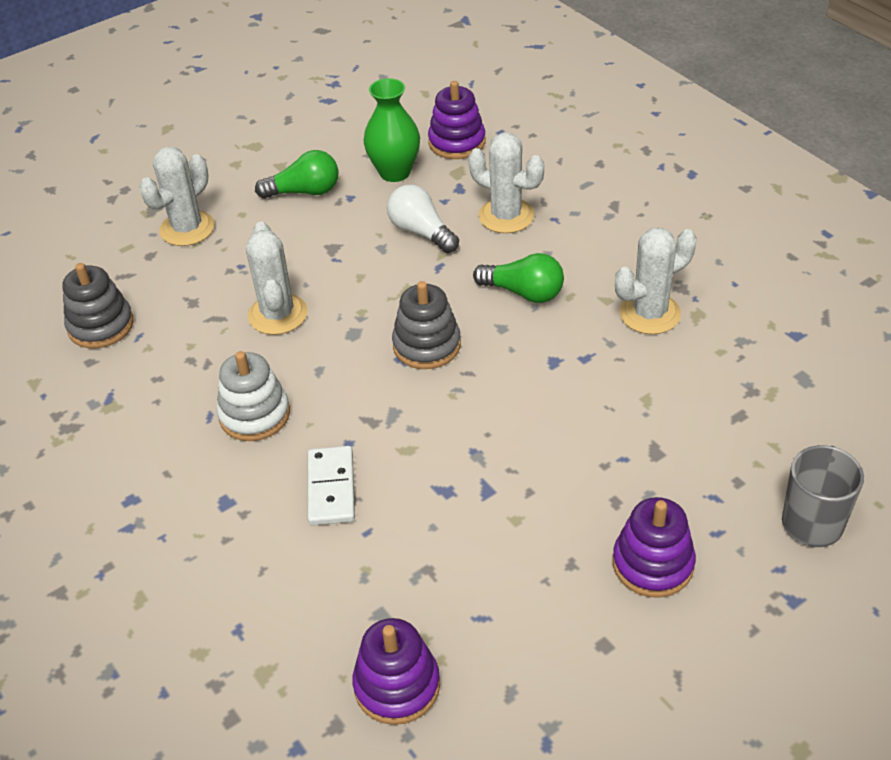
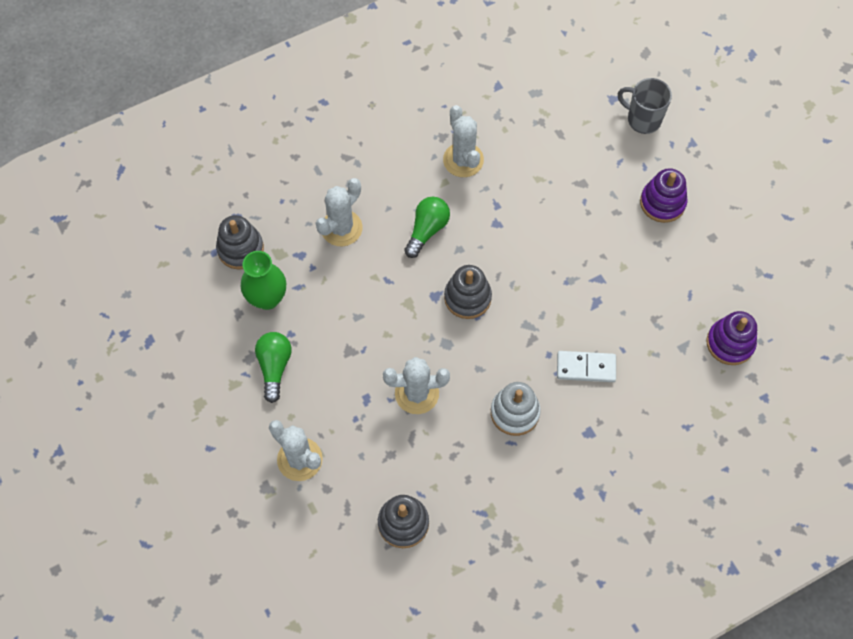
camera: 85 degrees left, 20 degrees up
(421, 232) = (346, 287): white light bulb -> none
(457, 142) = (240, 249): purple stacking toy -> grey stacking toy

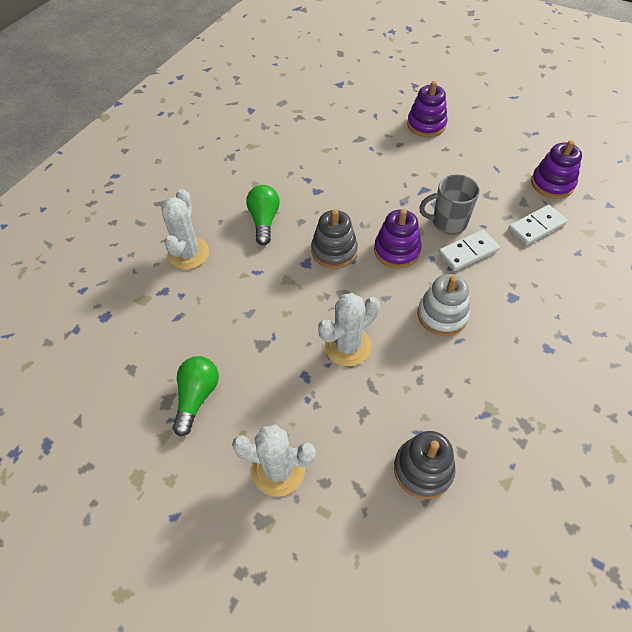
camera: 30 degrees left, 10 degrees down
(240, 249) = (102, 314): grey stacking toy -> none
(267, 298) = (153, 341): green vase -> none
(274, 367) = (197, 397): green light bulb -> green light bulb turned 45 degrees clockwise
(463, 160) = (258, 163): white cactus -> none
(523, 329) = (397, 250): none -> purple stacking toy
(642, 119) = (370, 86): grey mug -> grey mug (448, 223)
(671, 379) = (536, 227): none -> white domino

